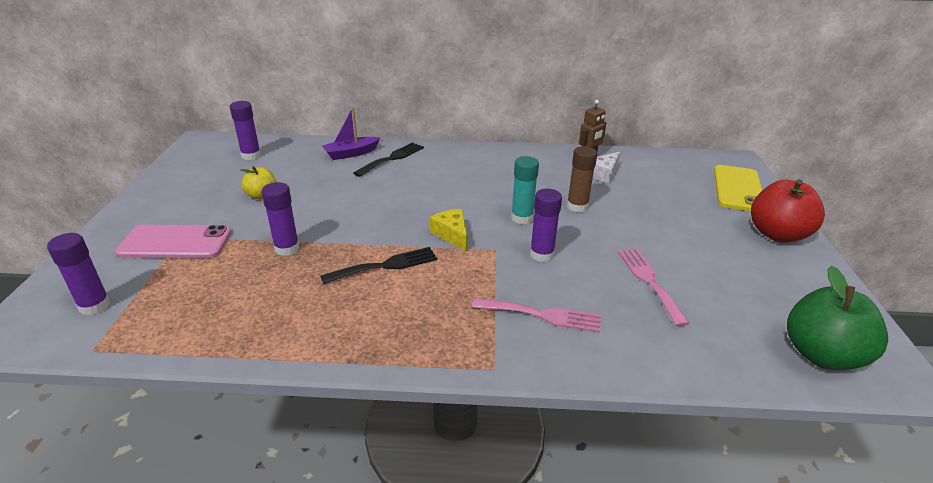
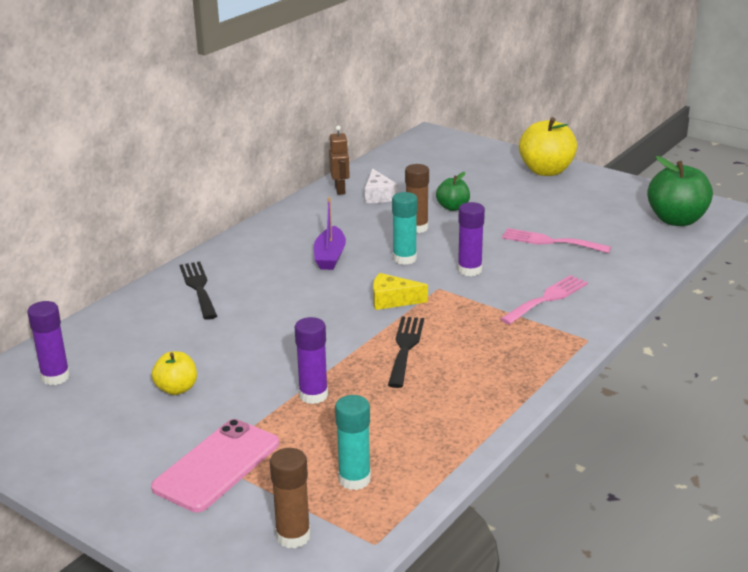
camera: 55 degrees left, 5 degrees down
(95, 306) = (293, 536): purple glue stick -> brown glue stick
(179, 308) = (354, 479): none -> turquoise glue stick
(351, 153) = (150, 309): purple boat -> purple boat (330, 256)
(634, 211) = (453, 207): none -> green apple
(738, 189) = (472, 155): yellow phone -> none
(777, 234) = (546, 171): red apple -> yellow apple

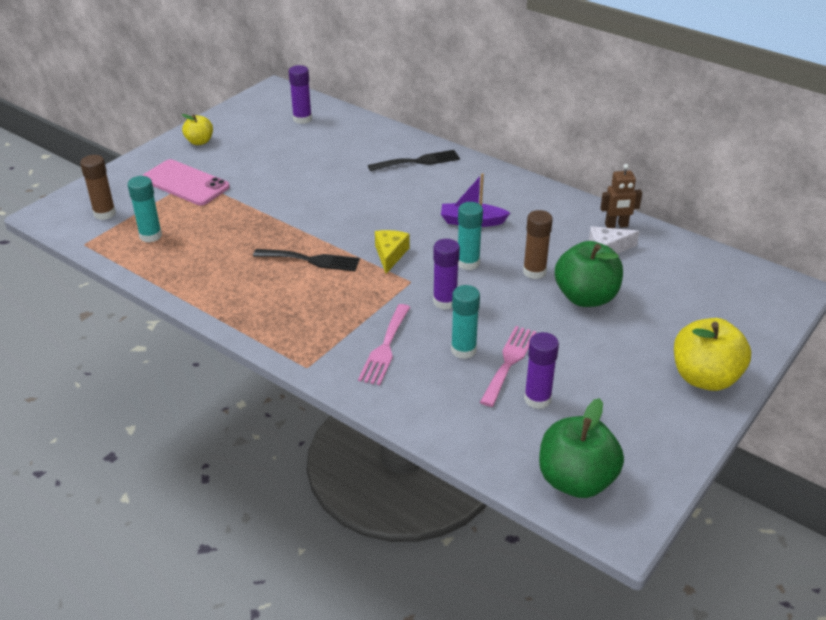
camera: 90 degrees right, 10 degrees up
(176, 389) = (277, 163): yellow apple -> yellow apple (199, 141)
(313, 395) = (255, 217): purple glue stick -> purple glue stick (537, 399)
(453, 207) = (586, 297): green apple -> green apple, size x1.79
(539, 261) = (463, 350): none -> turquoise glue stick
(547, 298) = (385, 348): pink fork -> pink fork turned 60 degrees clockwise

